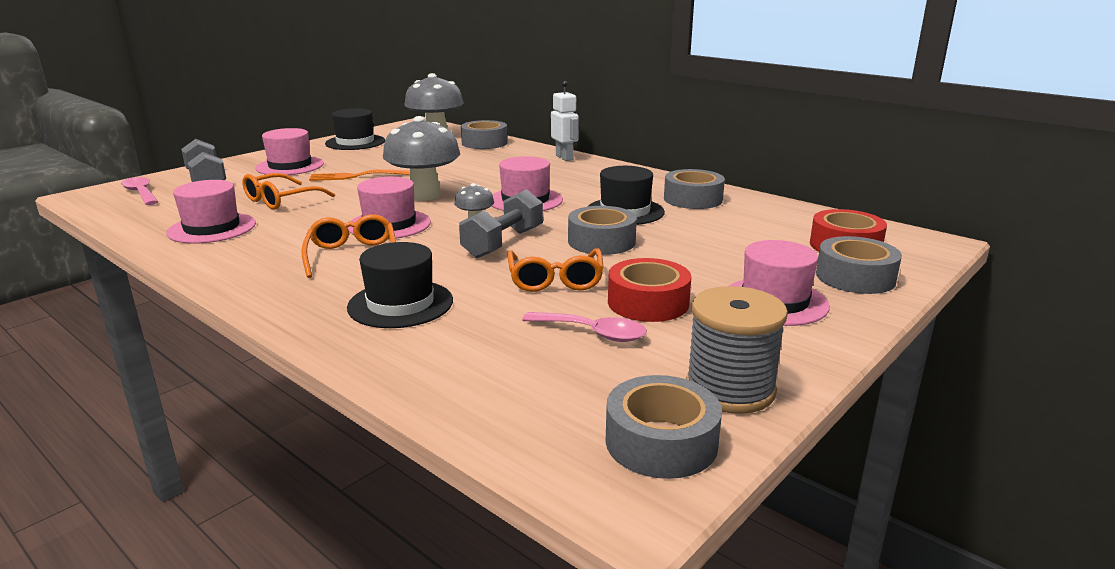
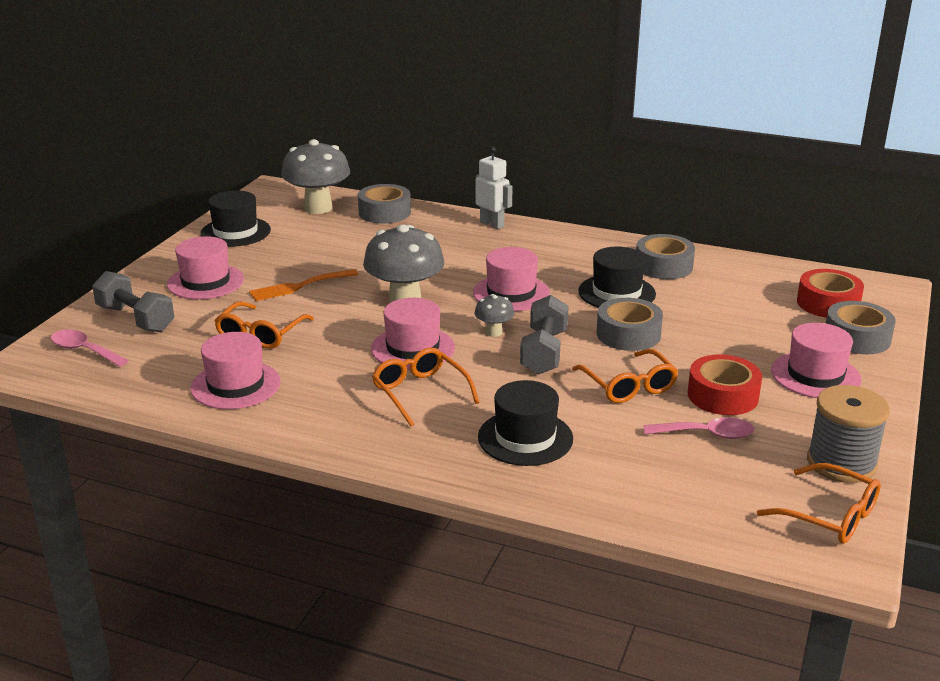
camera: 20 degrees left, 5 degrees up
(661, 442) = (829, 515): grey tape -> orange glasses

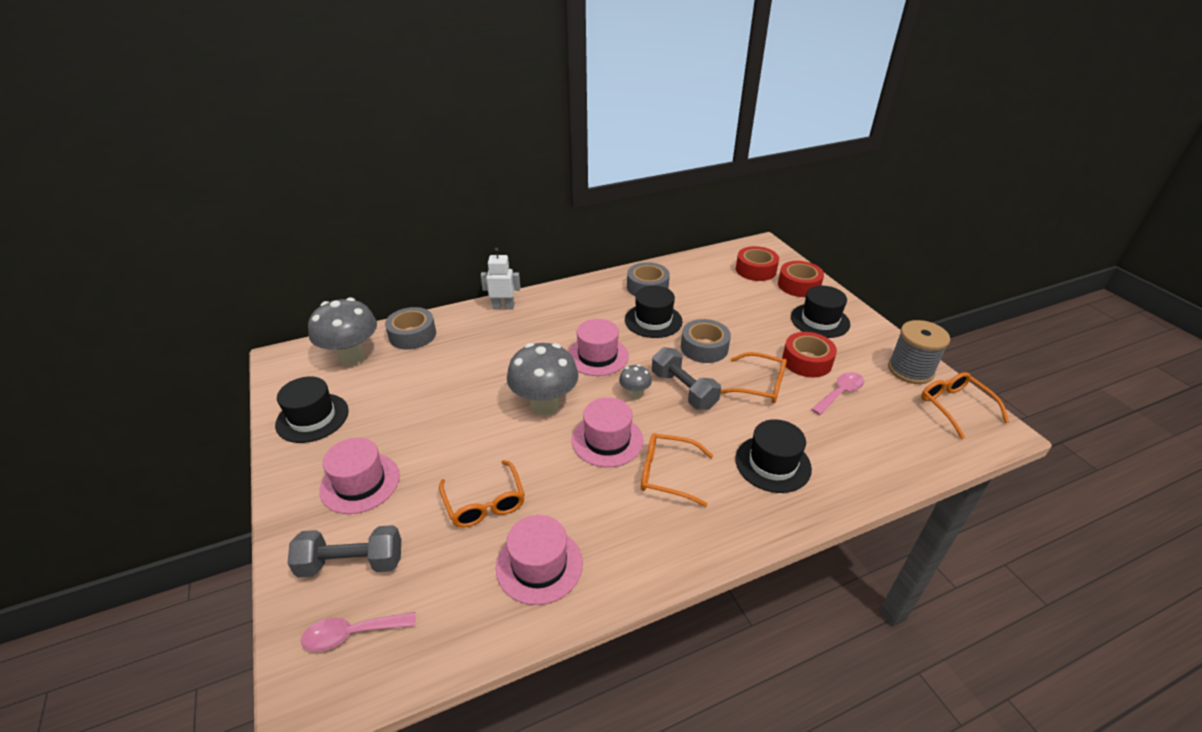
camera: 45 degrees left, 10 degrees up
(299, 286) = (447, 438): orange fork -> none
(815, 375) = (820, 320): pink hat -> black hat
(829, 515) = (955, 407): orange glasses -> orange glasses turned 105 degrees counterclockwise
(857, 338) = (798, 285): grey tape -> red tape

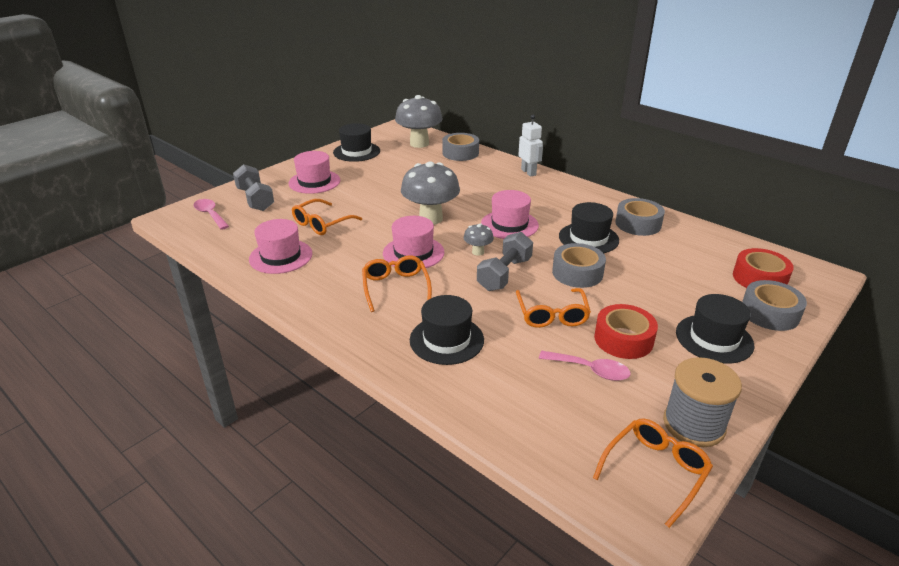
camera: 65 degrees right, 5 degrees down
(798, 285) = (769, 313): red tape -> grey tape

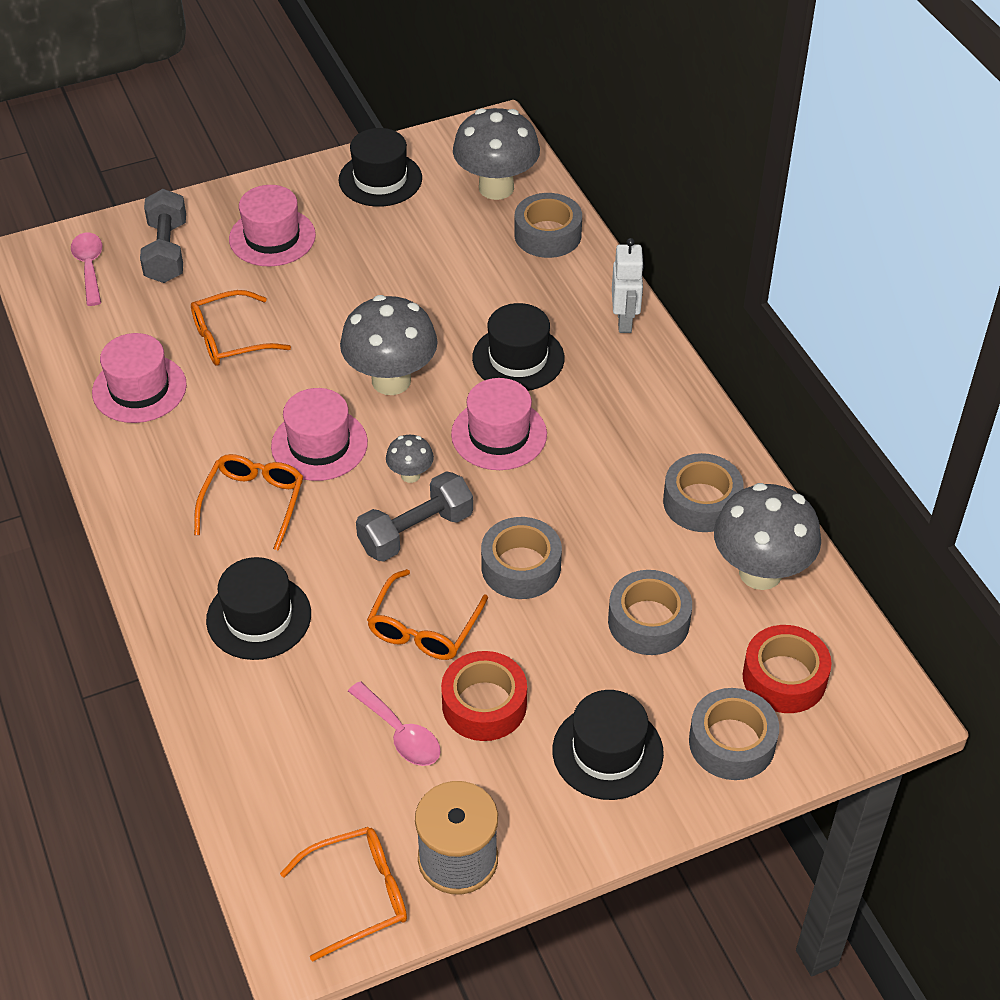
camera: 25 degrees right, 15 degrees up
(588, 238) = (596, 505): black hat -> black hat (518, 358)
(667, 276) = (648, 621): none -> grey tape
(697, 242) = (760, 572): none -> grey mushroom

